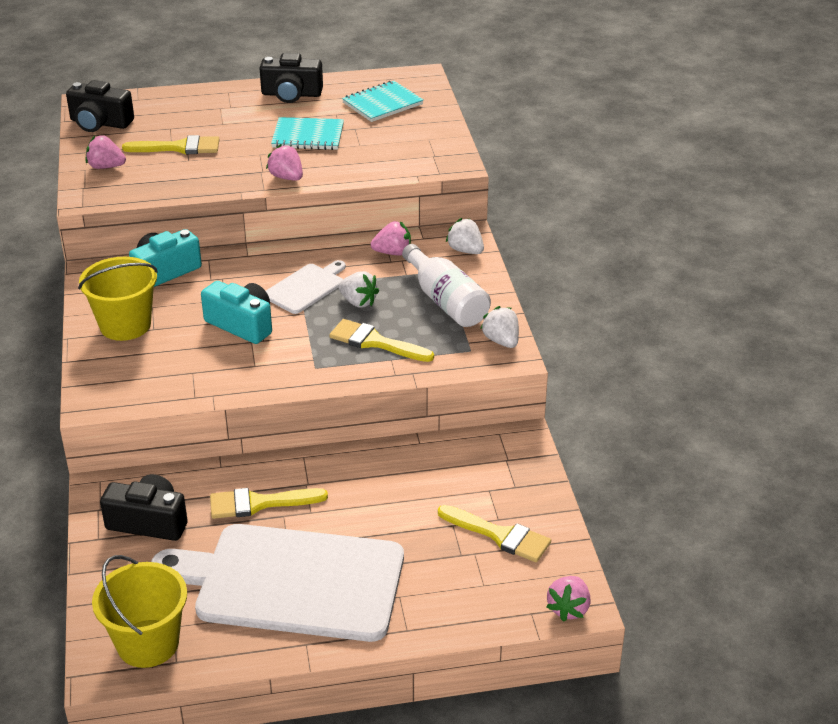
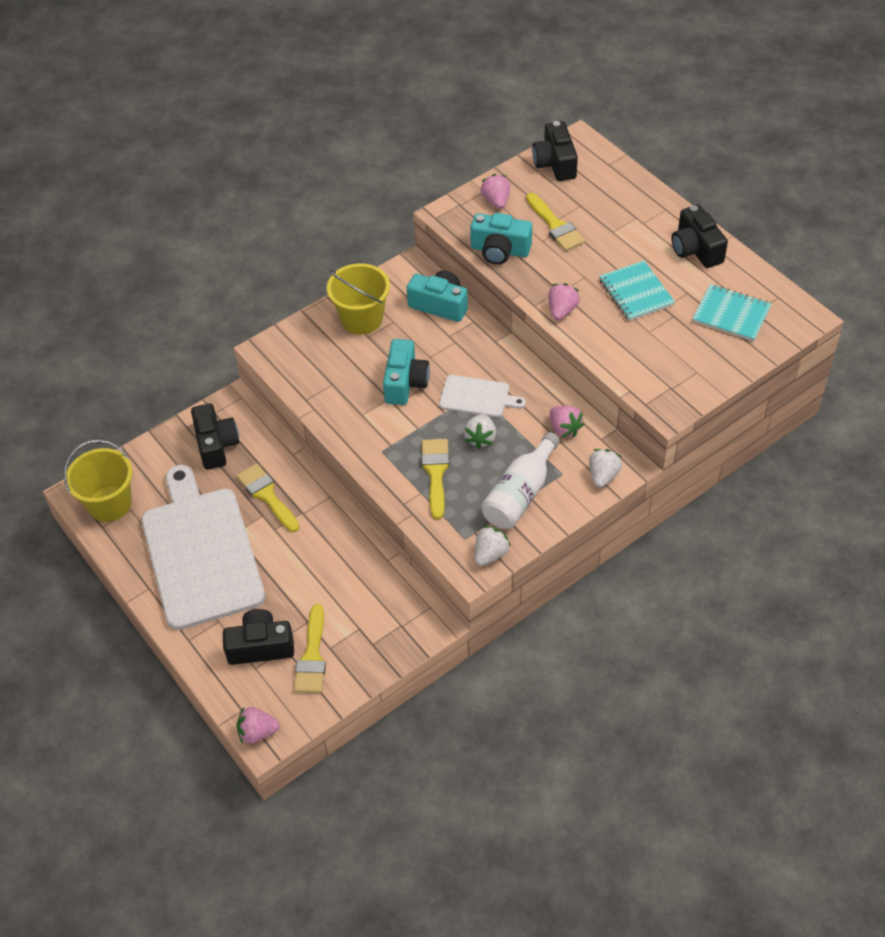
camera: 65 degrees right, 15 degrees up
(172, 185) = (500, 250): none -> turquoise camera
(459, 571) = (260, 646): none -> black camera

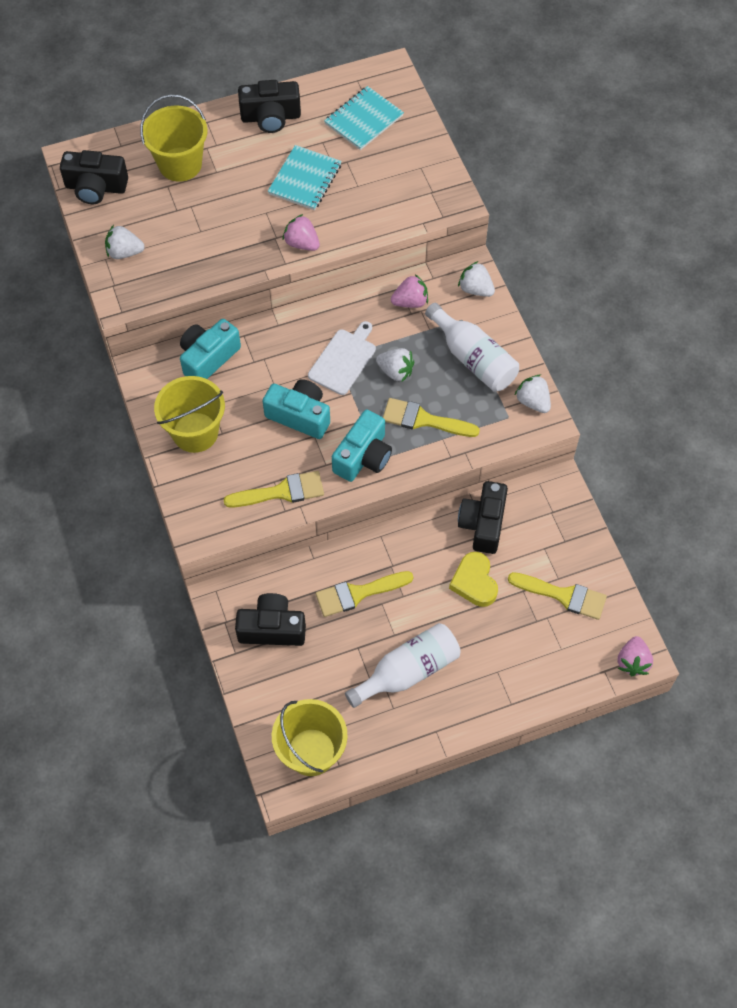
camera: 75 degrees left, 10 degrees up
(201, 552) = (408, 671): white cutting board -> white bottle
(260, 646) = (539, 639): black camera -> black camera (483, 524)
(305, 580) = (474, 582): none -> yellow heart
(496, 201) = (124, 252): pink strawberry -> white strawberry
(500, 250) = (197, 269): turquoise camera -> turquoise camera (363, 456)
(555, 226) = (186, 214): yellow brush -> yellow brush (281, 492)
(608, 206) = (180, 164): none -> yellow bucket
(636, 292) = (305, 179): turquoise notebook -> turquoise notebook turned 60 degrees counterclockwise

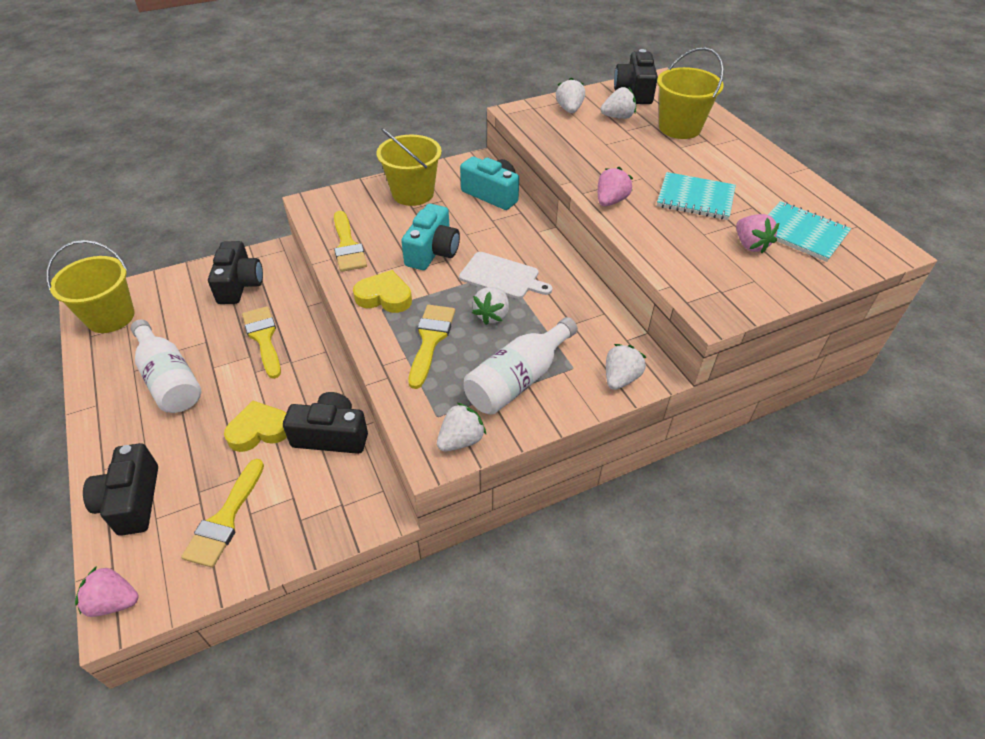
camera: 85 degrees right, 15 degrees down
(149, 212) = (618, 117): none -> white strawberry
(271, 117) = (767, 172): black camera -> black camera (132, 501)
(363, 456) = (384, 297): turquoise camera -> yellow heart
(410, 302) = (587, 322): pink strawberry -> pink strawberry (750, 245)

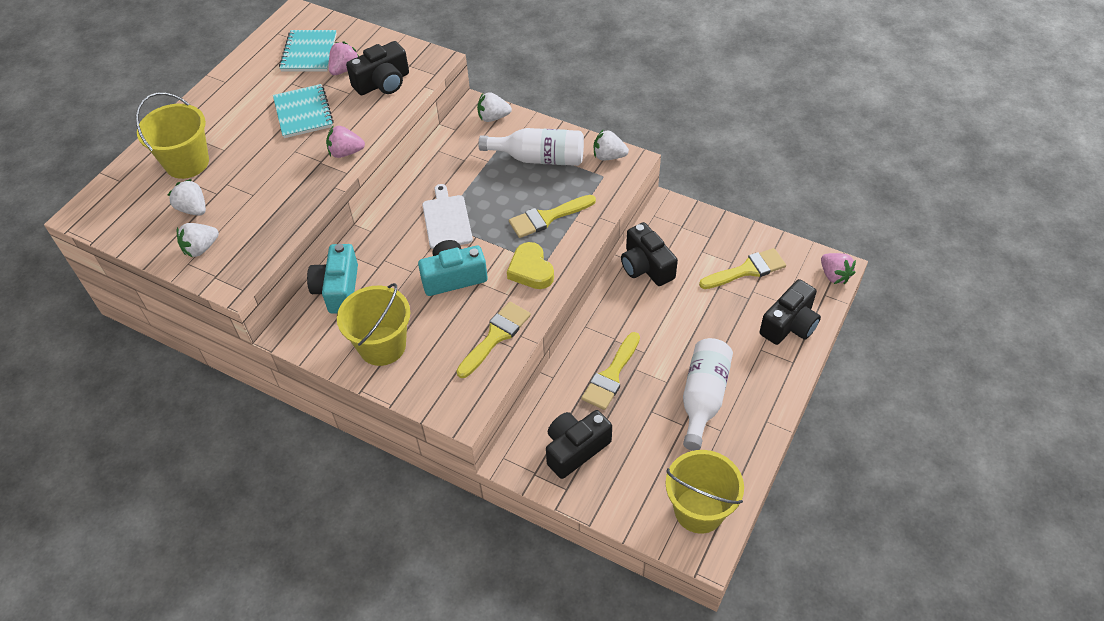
camera: 125 degrees left, 5 degrees up
(259, 430) = (681, 306): yellow heart -> none
(492, 315) = (493, 202): white strawberry -> none
(634, 92) = (126, 221): black camera -> black camera (383, 83)

